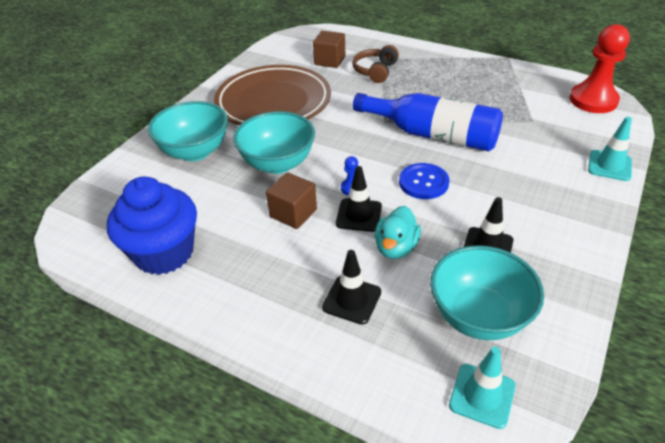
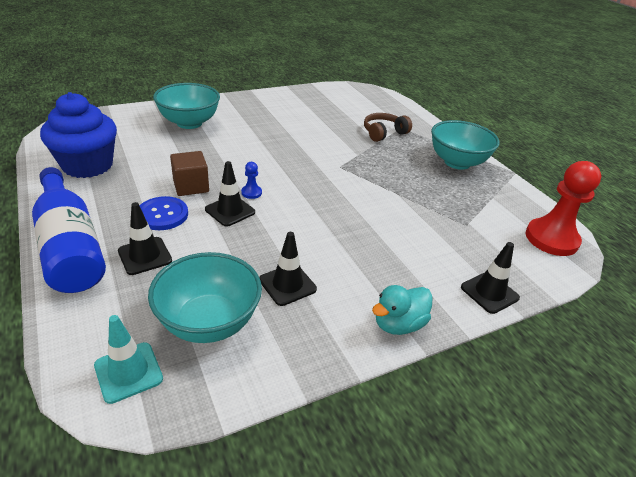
camera: 30 degrees right, 5 degrees down
(273, 102) = (280, 119): brown plate -> none
(278, 164) = (227, 154): turquoise bowl -> turquoise bowl (457, 162)
(330, 61) = (359, 112): brown cube -> none
(396, 247) = (222, 244): turquoise duck -> turquoise duck (398, 324)
(423, 182) = (307, 217): blue button -> blue button (162, 215)
(432, 135) = (363, 192): blue bottle -> blue bottle (70, 246)
(609, 166) = (489, 292): turquoise traffic cone -> black traffic cone

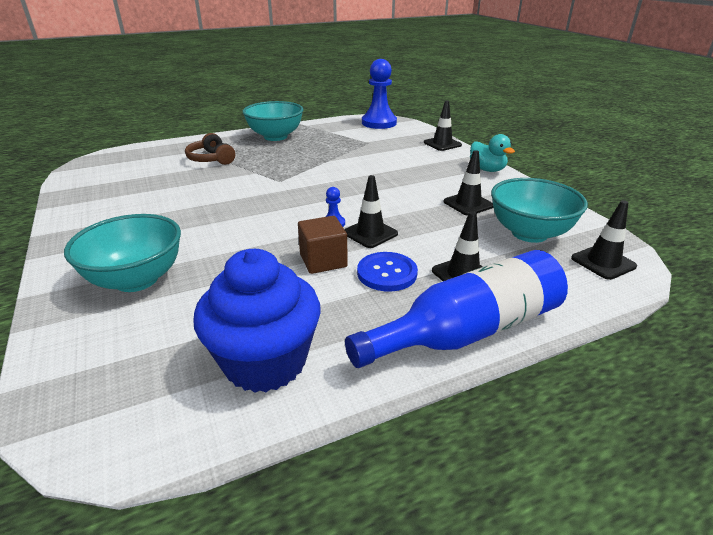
camera: 85 degrees left, 5 degrees down
(128, 372) = (603, 262): turquoise traffic cone -> black traffic cone
(551, 239) = (379, 123): red pawn -> blue pawn

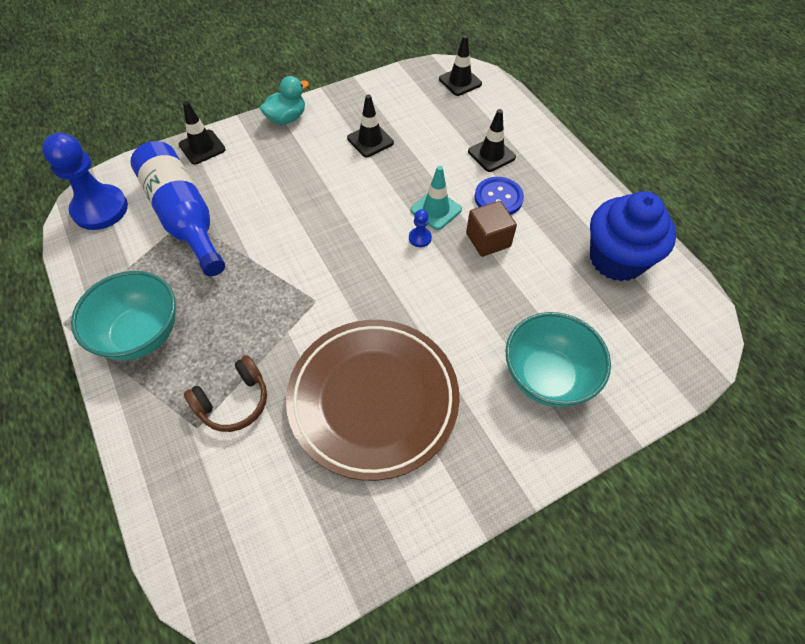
camera: 95 degrees left, 25 degrees up
(179, 199) = (373, 399): none -> brown plate
(370, 233) = (436, 210): black traffic cone -> turquoise traffic cone
(468, 331) = (556, 158): blue bottle -> blue bottle (184, 217)
(529, 233) = (422, 110): turquoise bowl -> none

